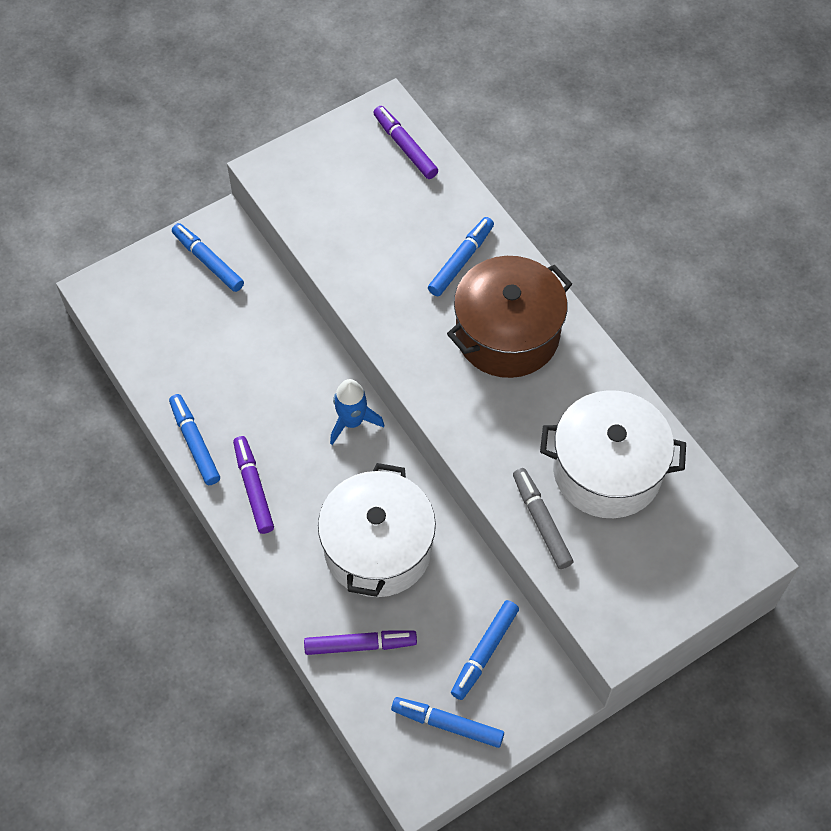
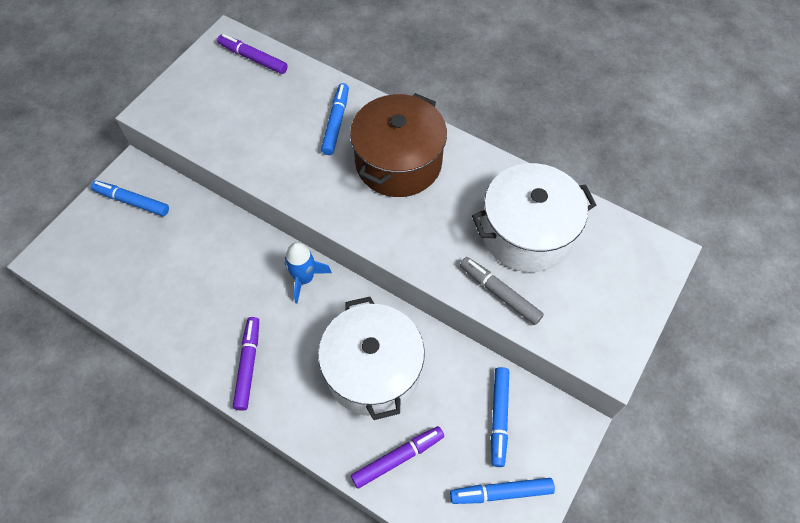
camera: 25 degrees left, 0 degrees up
(195, 443) = (182, 349): blue marker -> none
(253, 488) = (248, 365): purple marker -> purple marker turned 45 degrees clockwise

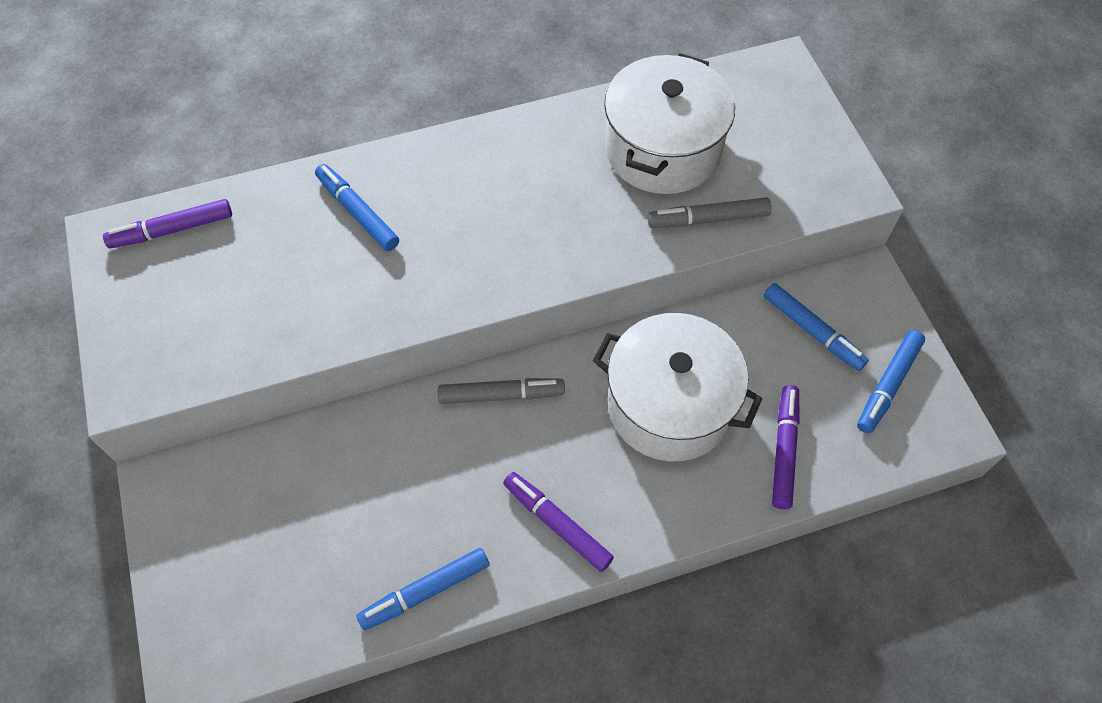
camera: 50 degrees left, 0 degrees up
(132, 201) = (209, 512): blue marker -> blue marker (425, 591)
(304, 279) = (501, 395): blue rocket -> grey marker
(398, 162) = (471, 193): brown pot -> none

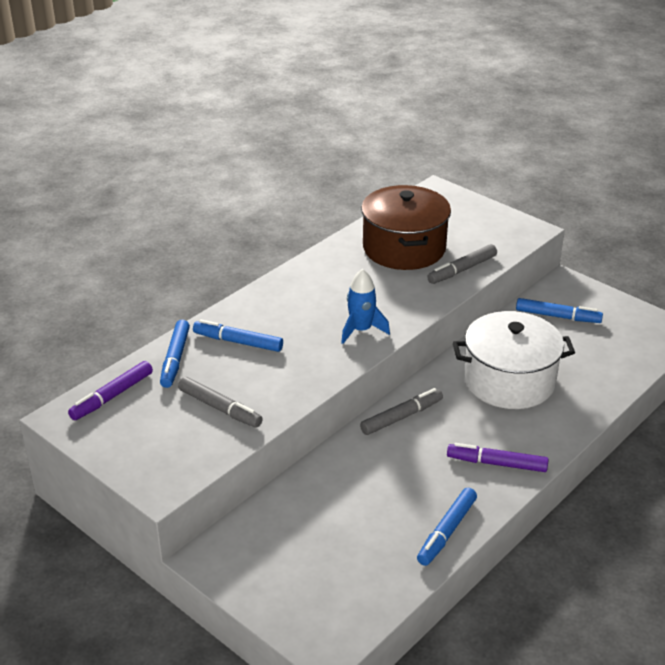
camera: 30 degrees left, 25 degrees down
(266, 305) = (220, 408): none -> grey marker
(508, 261) = (361, 330): none -> blue rocket
(662, 149) = (404, 248): white pot -> brown pot
(784, 450) = (594, 375): purple marker -> none
(888, 385) = (621, 324): blue marker -> blue marker (175, 359)

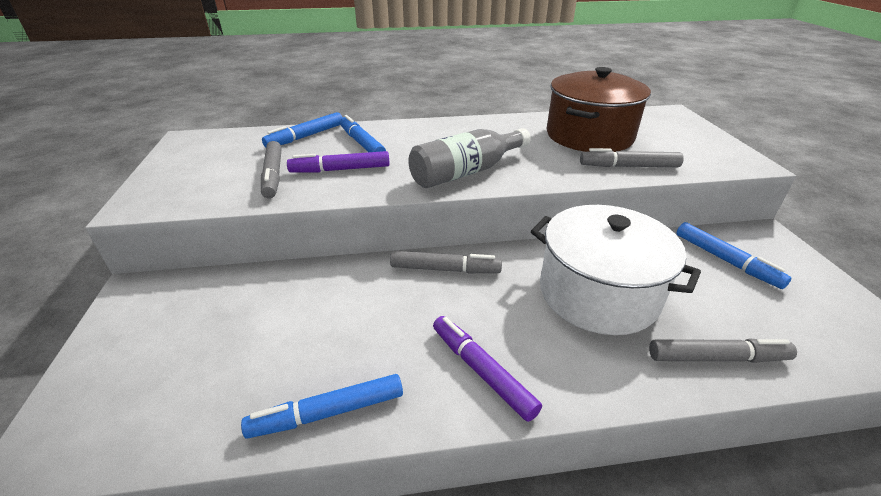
camera: 40 degrees right, 0 degrees up
(112, 396) = (231, 140): purple marker -> purple marker (340, 169)
(361, 330) = (466, 172): blue rocket -> grey bottle
(599, 386) = (717, 358): none -> grey marker

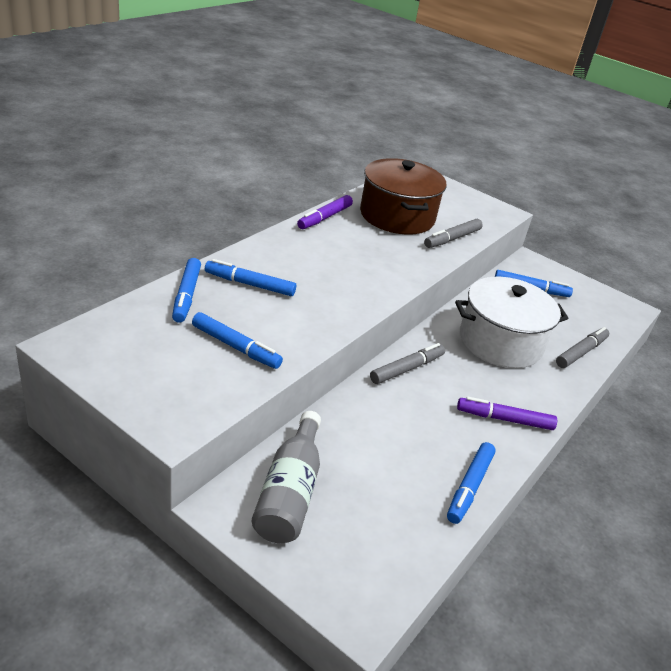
camera: 50 degrees left, 0 degrees up
(273, 175) = (235, 347): grey marker -> blue marker
(340, 169) = (279, 318): purple marker -> purple marker (324, 217)
(466, 172) = (369, 283): grey bottle -> grey bottle (289, 492)

